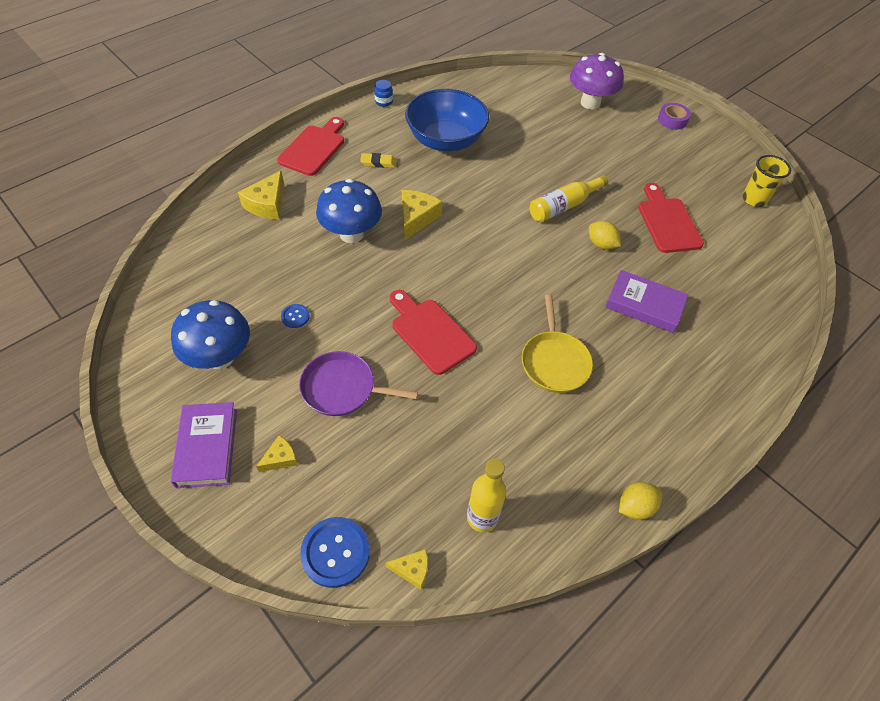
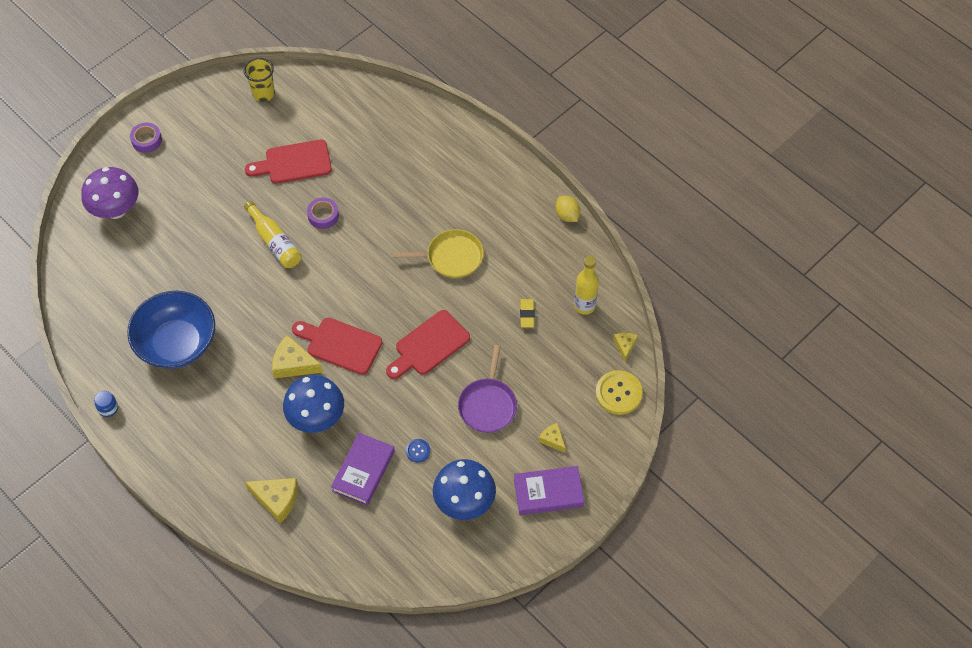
camera: 90 degrees left, 5 degrees up
(314, 148) = (189, 469): red cutting board -> red cutting board (340, 345)
(335, 552) = (618, 393): blue button -> yellow button
(378, 162) = (213, 404): yellow eraser -> yellow eraser (527, 314)
(601, 244) = (323, 216): yellow lemon -> purple tape
(644, 305) = (391, 191): purple book -> purple book (363, 471)

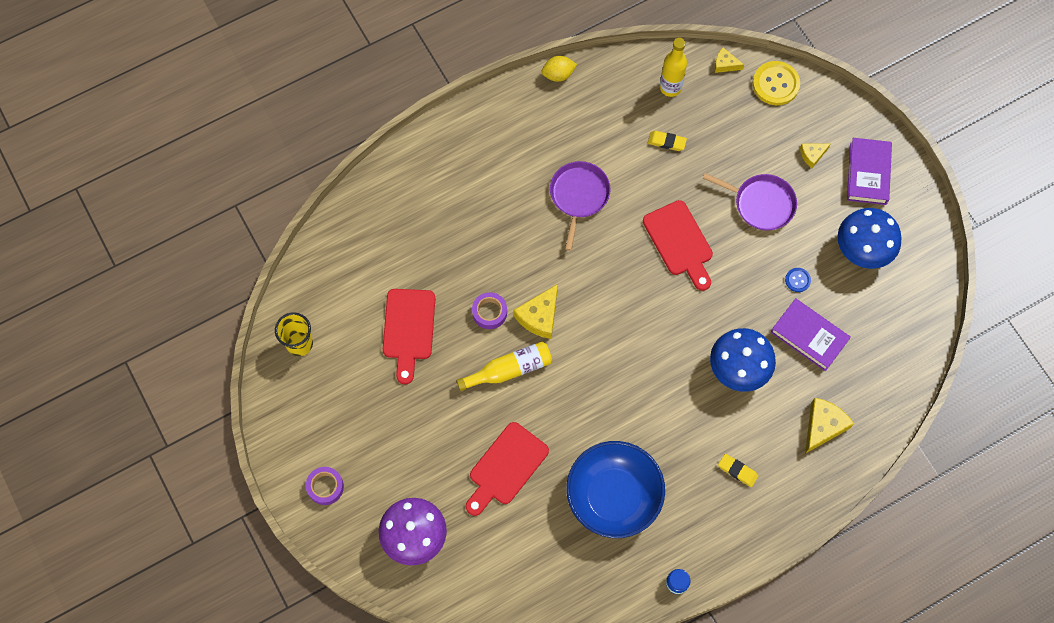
camera: 75 degrees left, 10 degrees up
(219, 436) = (737, 471): none -> yellow eraser
(293, 364) = (668, 379): yellow cheese -> yellow cheese (539, 316)
(340, 345) = (657, 328): red cutting board -> red cutting board (506, 467)
(451, 257) = (579, 196): yellow pan -> purple pan

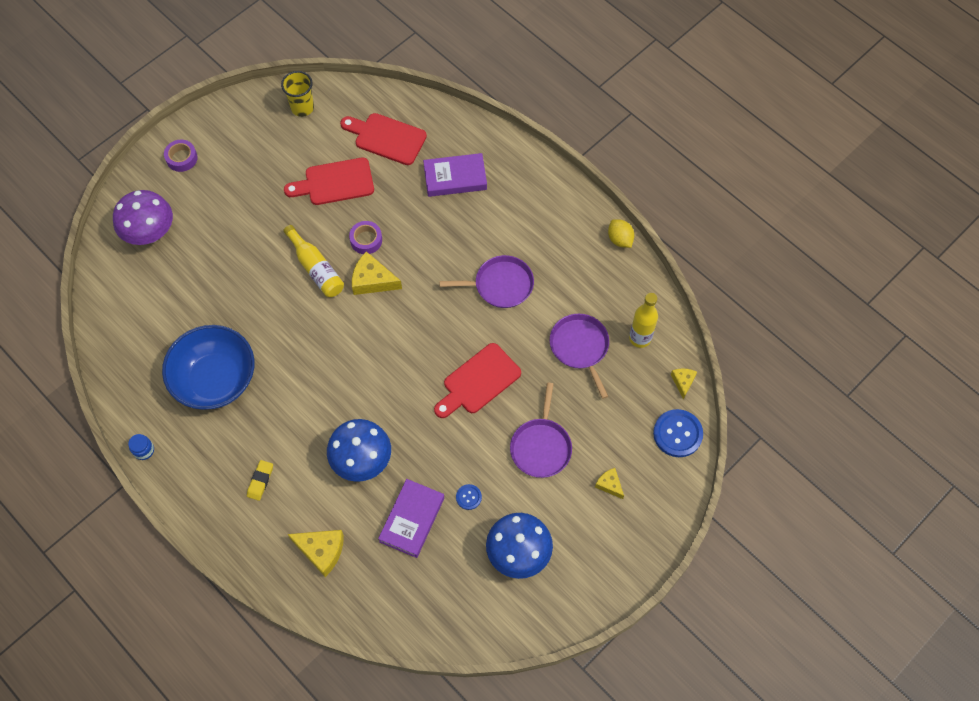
camera: 75 degrees right, 5 degrees down
(506, 467) = (225, 287): red cutting board -> red cutting board (386, 138)
(666, 142) = (580, 347): yellow eraser -> purple pan
(775, 84) = (677, 434): yellow button -> blue button
(868, 173) = (606, 543): purple book -> purple book (455, 178)

